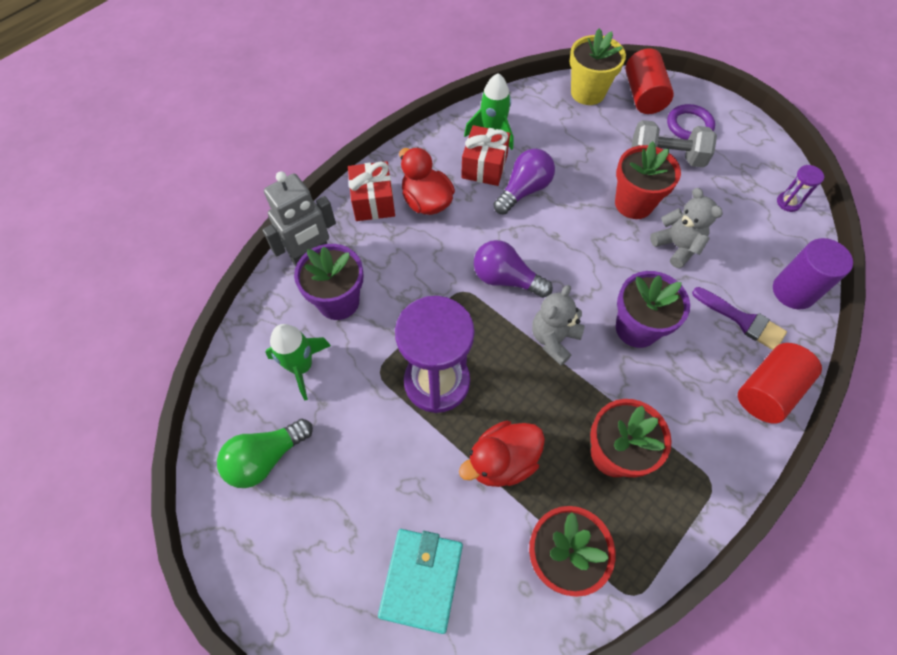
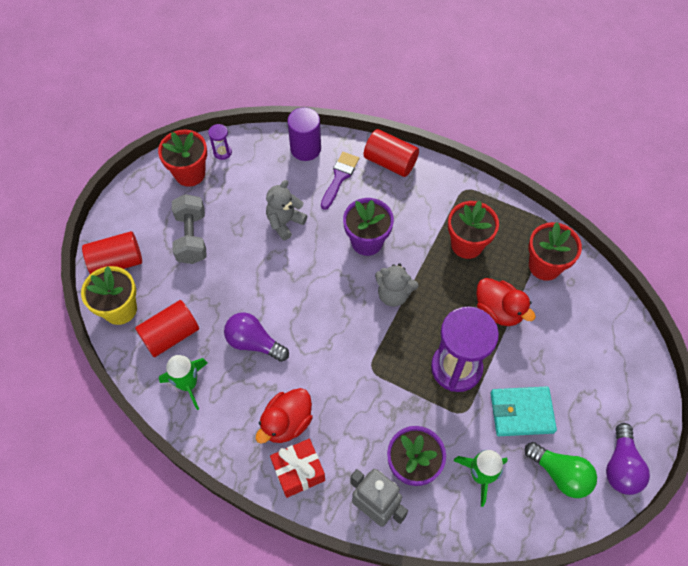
camera: 105 degrees left, 0 degrees up
(421, 580) = (592, 342): turquoise wallet -> turquoise wallet (521, 412)
(484, 166) = (233, 382): red gift -> none
(506, 279) = (350, 338): purple light bulb -> purple light bulb (621, 466)
(549, 126) = (171, 335): none -> red cylinder
(633, 203) = (249, 256): red flower pot -> red flower pot (190, 173)
(689, 125) = (150, 223): purple ring -> none

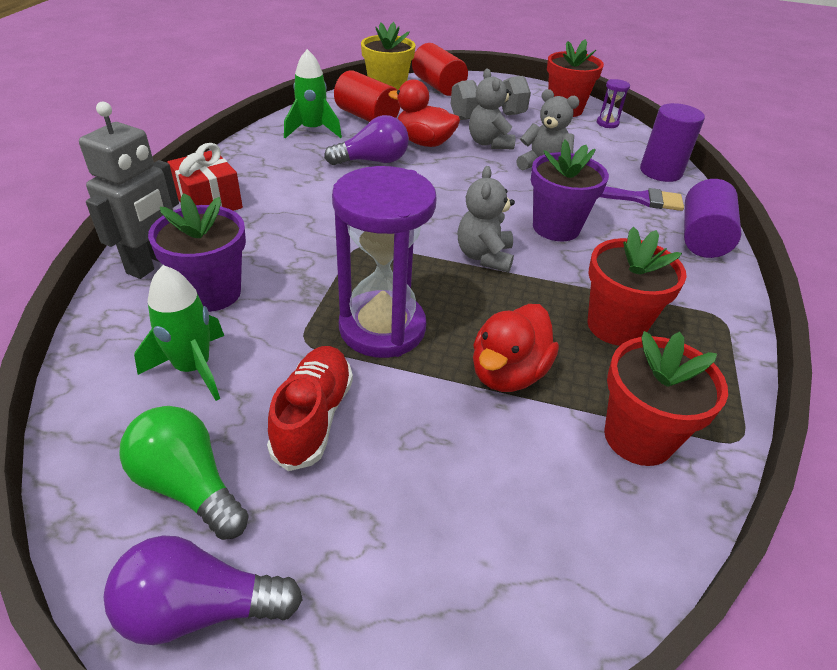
camera: 75 degrees right, 20 degrees down
(240, 249) = (489, 143): none -> grey teddy bear
(254, 342) = (373, 161): purple light bulb -> purple light bulb turned 60 degrees clockwise
(287, 423) = (273, 190): red duck -> red duck (424, 142)
(390, 162) = (702, 238): red cylinder -> purple cylinder
(521, 412) = (313, 417): turquoise wallet -> red shoe
(560, 474) = (188, 485): green light bulb -> green light bulb turned 105 degrees clockwise

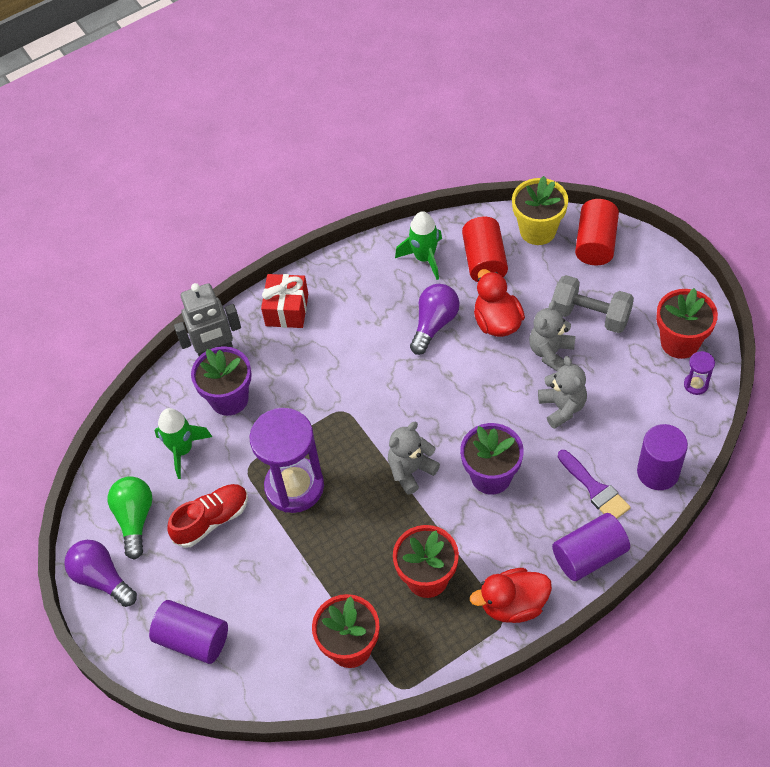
camera: 50 degrees right, 15 degrees up
(373, 161) = (434, 324): purple light bulb -> purple light bulb turned 90 degrees counterclockwise
(444, 582) = (193, 639): none -> purple cylinder
(508, 373) = (328, 563): red duck -> red duck (513, 605)

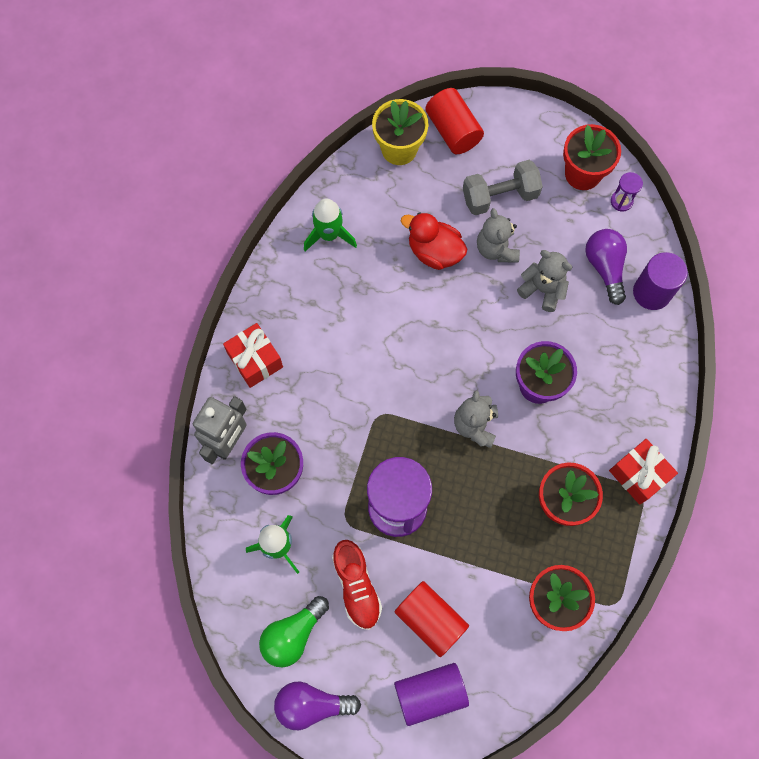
camera: 45 degrees left, 15 degrees up
(135, 519) = (293, 635): green light bulb -> green light bulb turned 90 degrees counterclockwise
(211, 520) = (356, 586): red shoe -> red shoe turned 150 degrees clockwise
(434, 324) = (387, 288): purple light bulb -> purple light bulb (605, 267)
(484, 261) = (380, 205): red cylinder -> red cylinder (430, 620)
(513, 605) = (638, 475): red duck -> red gift
(589, 555) = (658, 395): purple cylinder -> none
(595, 489) = (620, 339): purple brush -> none

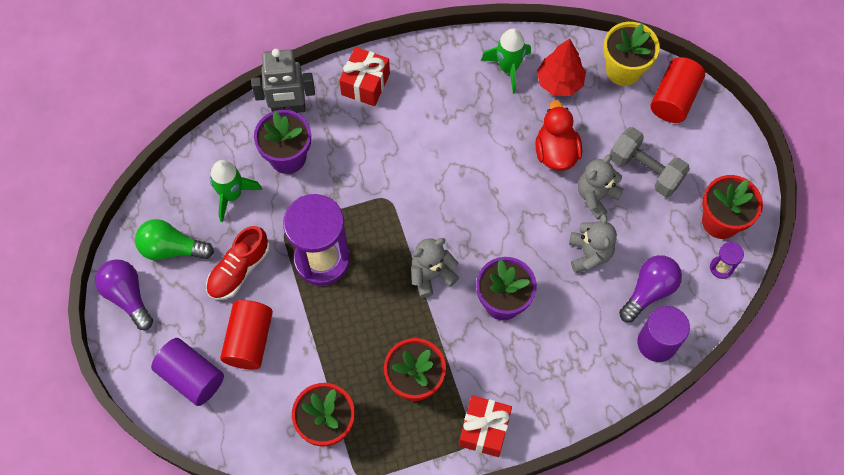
camera: 55 degrees right, 5 degrees down
(373, 205) = (559, 82): none -> red tree

